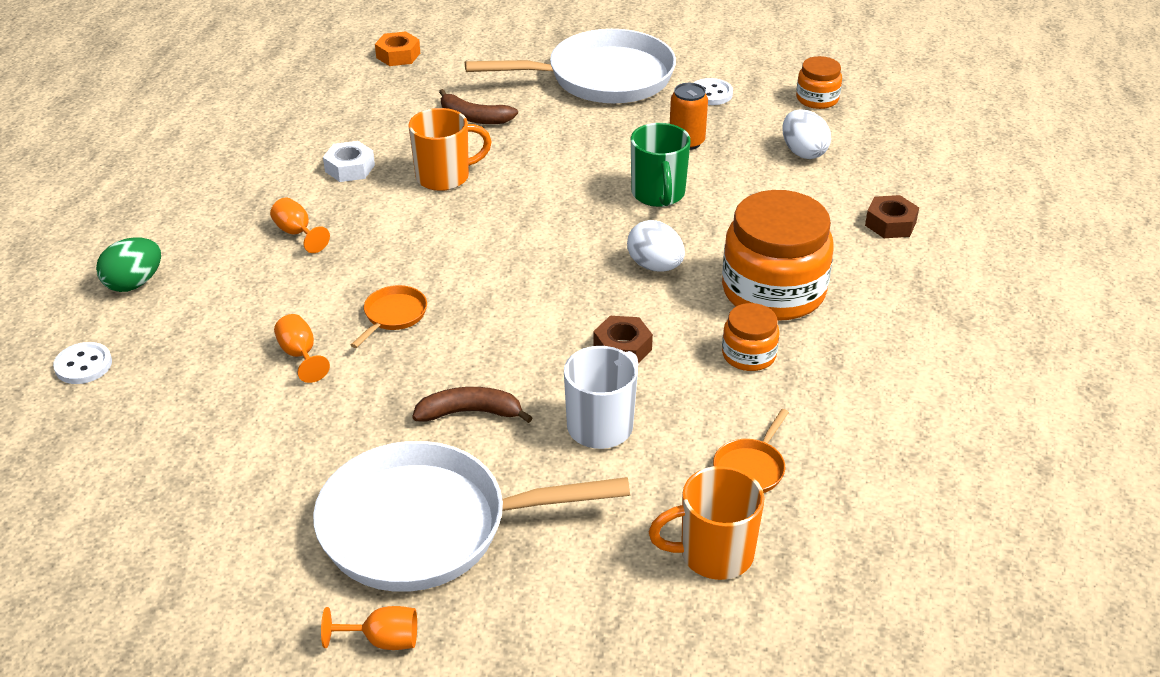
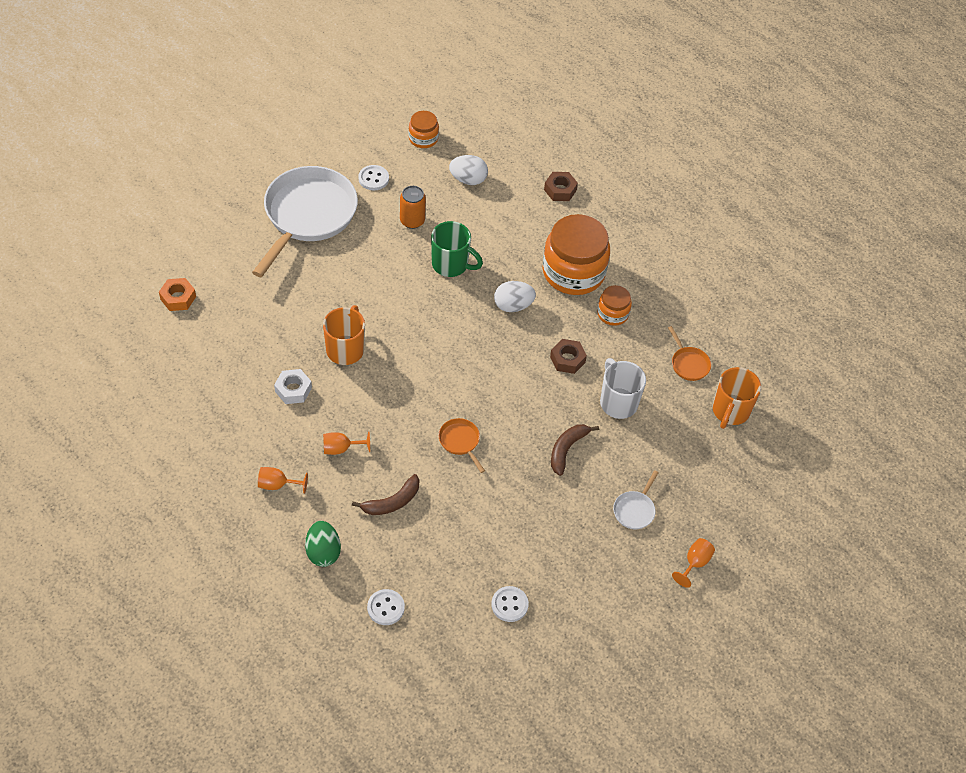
camera: 60 degrees left, 15 degrees up
(162, 471) = (509, 605): none -> white button
(300, 355) = (460, 500): orange goblet -> orange goblet (277, 485)
(426, 527) = (635, 510): white pan -> white pan, size x0.40
(474, 117) = (293, 300): brown banana -> brown banana (392, 502)

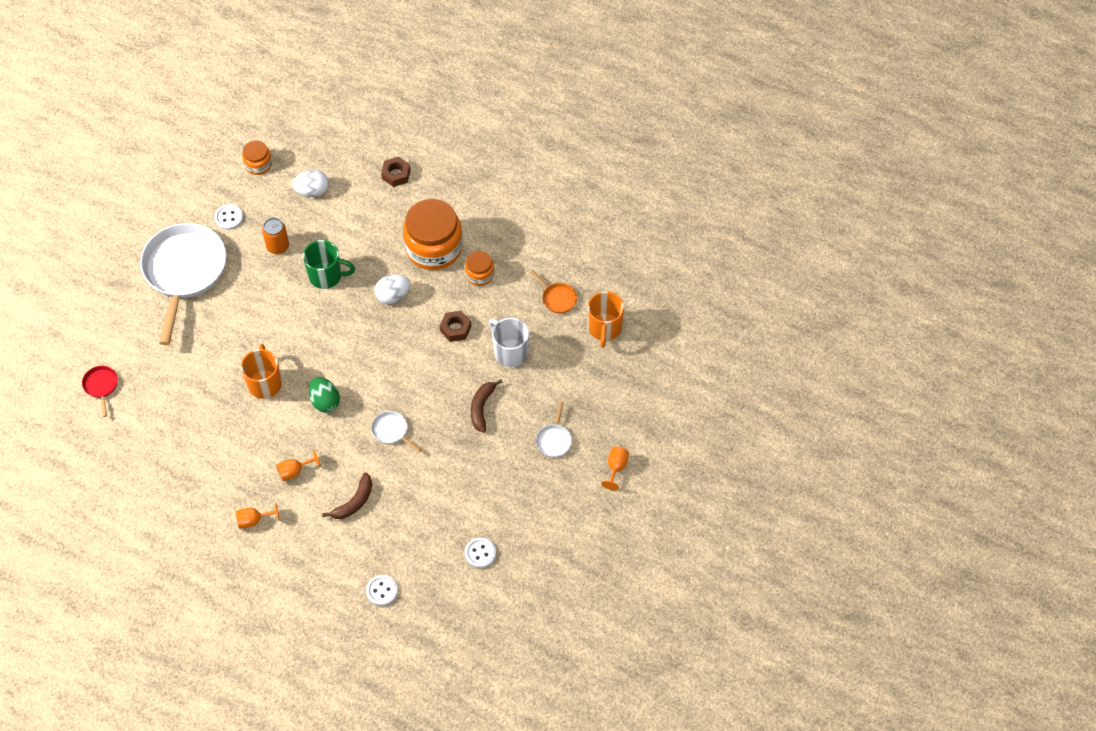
camera: 15 degrees left, 5 degrees up
(178, 298) = (101, 386): orange nut -> red pan
(293, 390) = (234, 434): white nut -> none
(323, 552) = (313, 563): green egg -> green egg (325, 401)
(460, 441) = (391, 431): orange pan -> white pan

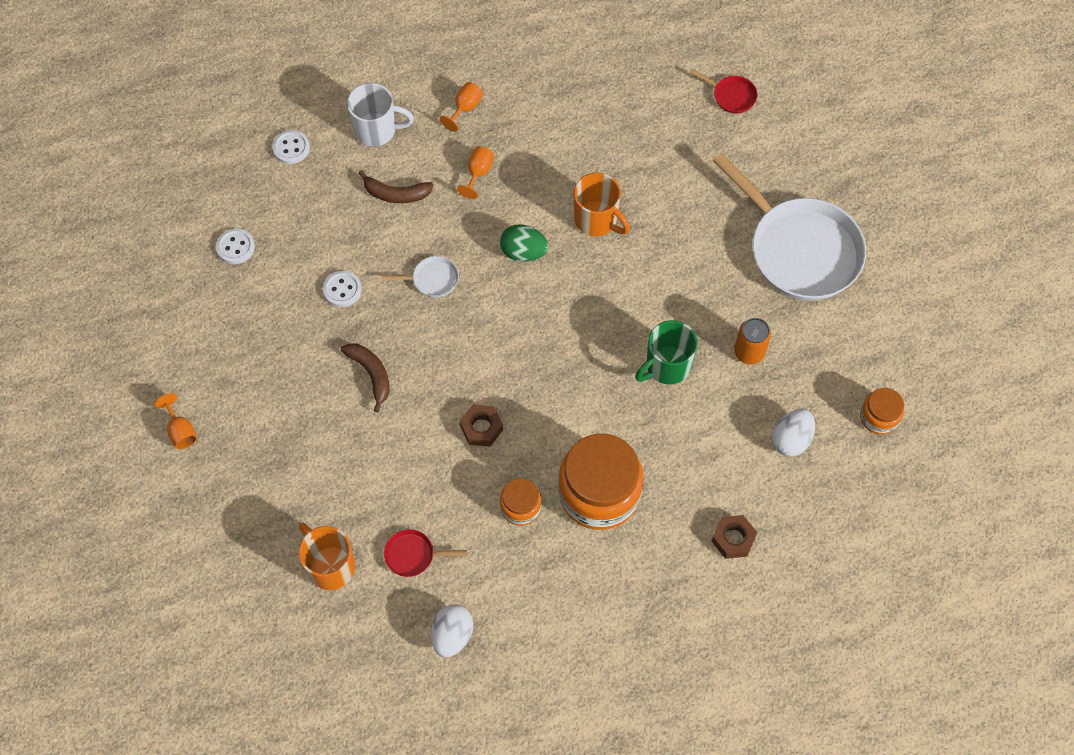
camera: 135 degrees right, 5 degrees up
(229, 218) = (831, 337): white button -> white button (342, 290)
(354, 502) = (396, 194): brown banana -> brown banana turned 75 degrees counterclockwise
(393, 296) = (580, 405): white egg -> white egg (452, 635)
(510, 352) = (402, 453): white mug -> white mug (376, 130)
(554, 440) = (268, 405): white pan -> none
(557, 298) = (413, 555): orange pan -> red pan

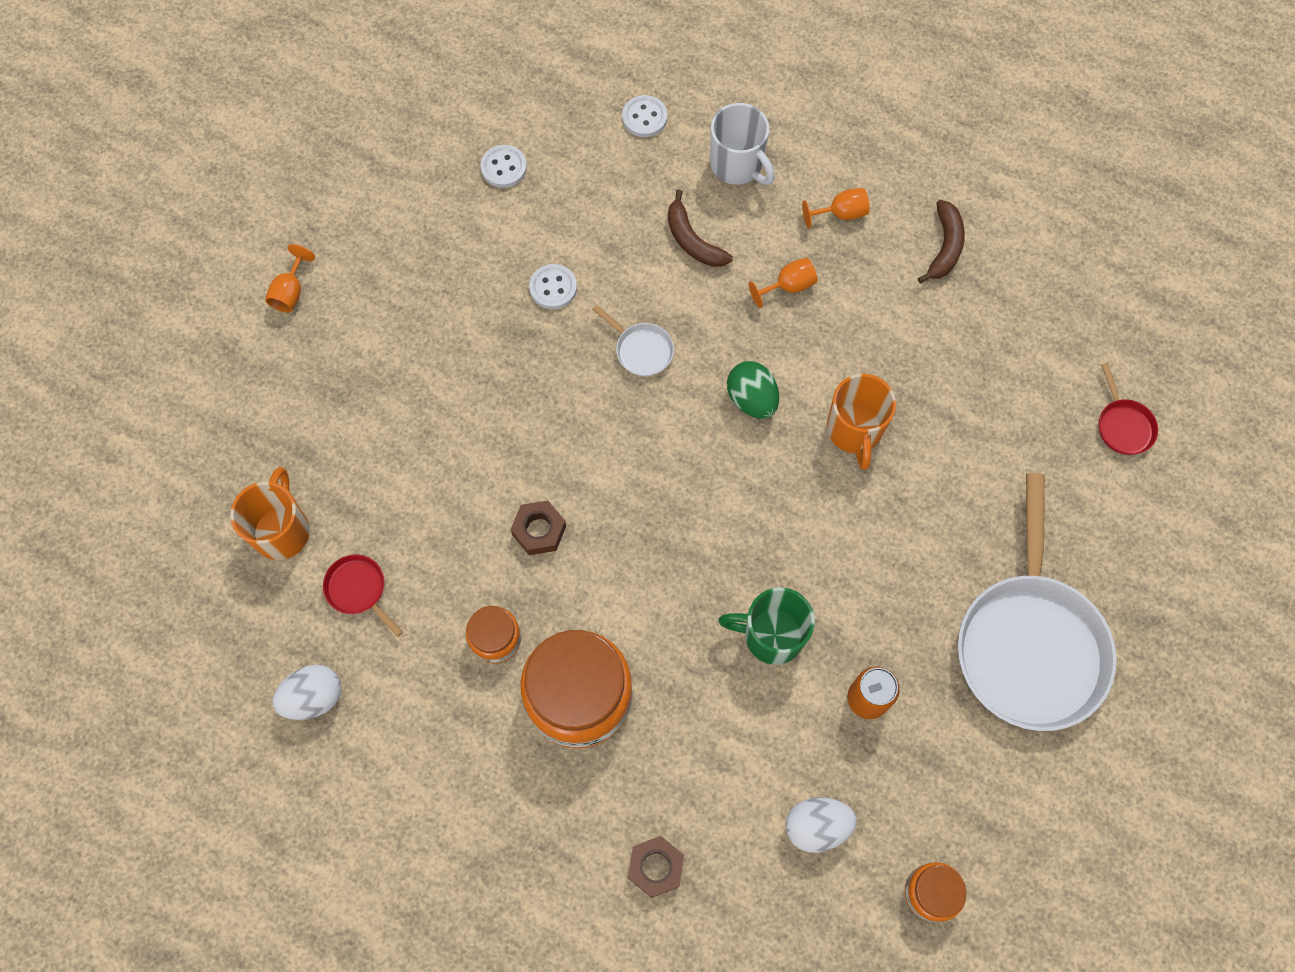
camera: 45 degrees right, 5 degrees up
(371, 374) = (497, 388): brown banana -> brown banana (944, 247)

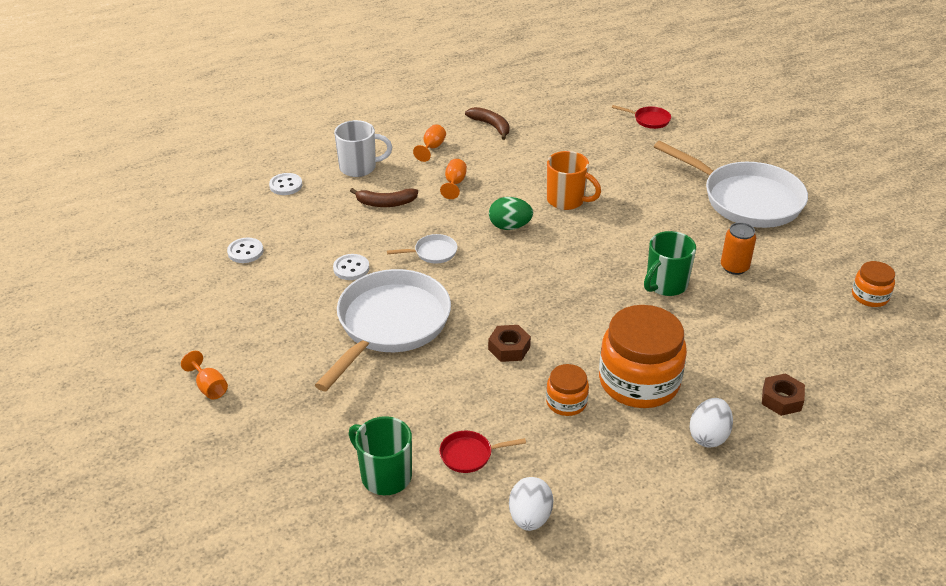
camera: 55 degrees left, 30 degrees down
(282, 530) = (385, 476): orange mug -> green mug
(492, 389) = (390, 325): none -> white pan
(816, 826) = (800, 321): white egg -> white egg (708, 436)

